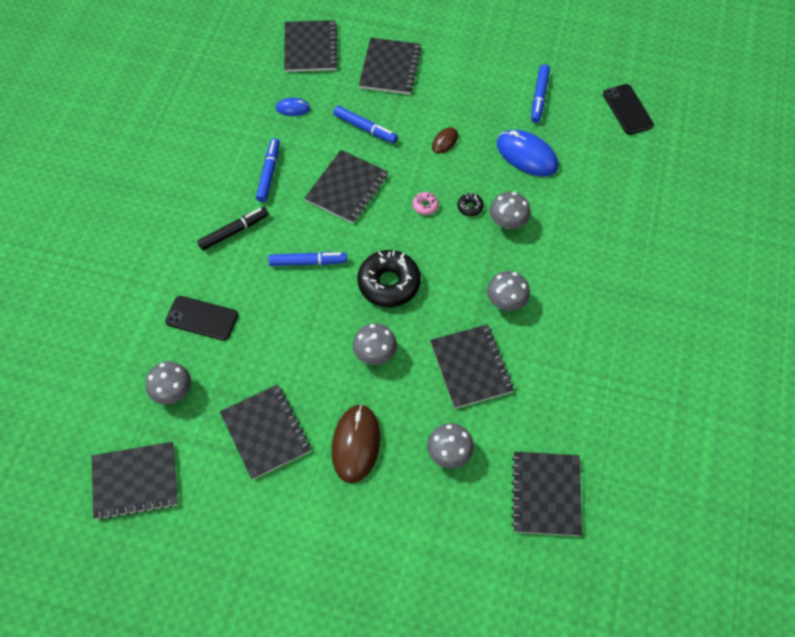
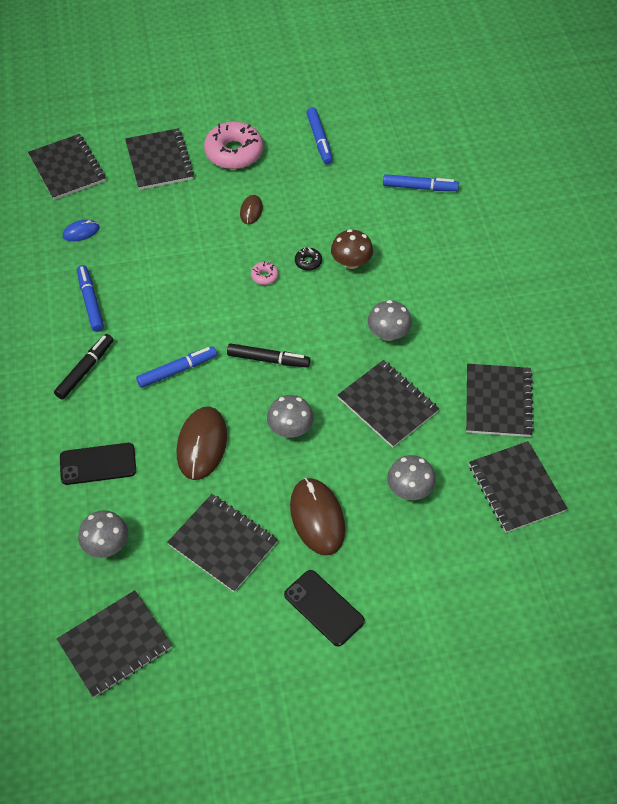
camera: 25 degrees left, 5 degrees down
(294, 337) = (202, 445): none -> brown mouse
(347, 188) = (178, 287): black notebook -> black notebook (498, 402)
(365, 128) = (165, 226): blue marker -> blue marker (420, 187)
(389, 283) = (268, 360): black donut -> black marker
(458, 82) = (234, 152): none -> pink donut
(508, 222) = (351, 262): grey mushroom -> brown mushroom
(527, 155) = (336, 196): blue mouse -> none
(627, 109) = (407, 124): black phone -> black phone (324, 608)

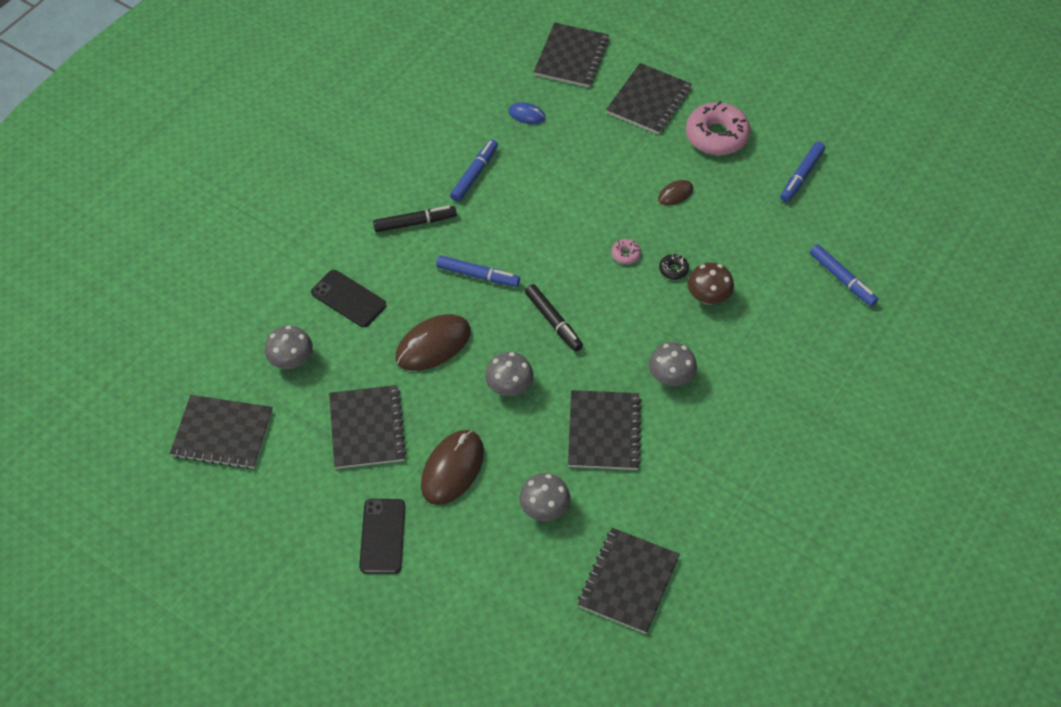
camera: 45 degrees right, 0 degrees up
(498, 402) = (696, 504): black notebook -> none

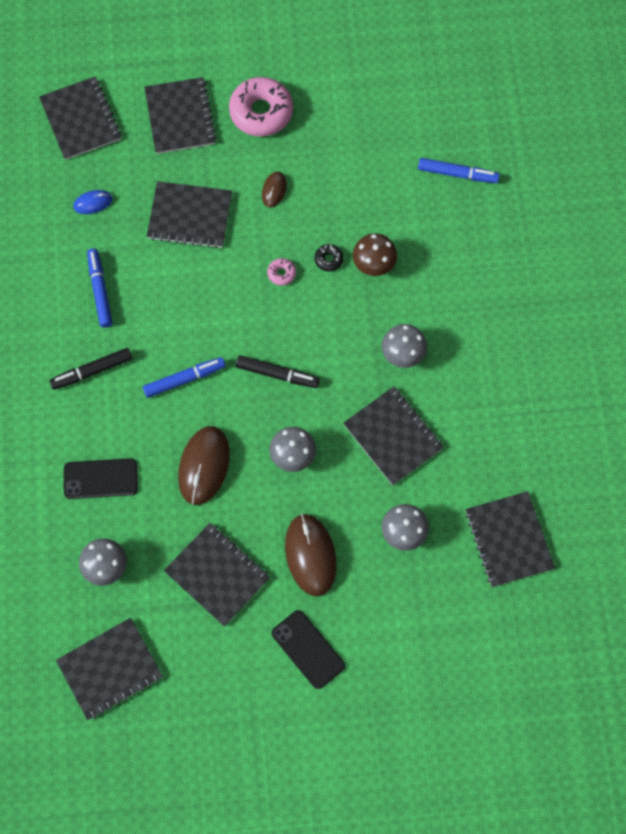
camera: 40 degrees left, 15 degrees up
(415, 223) = (92, 371): black marker -> black marker turned 150 degrees counterclockwise
(591, 170) = (190, 216): none -> black notebook
(801, 176) = (355, 102): blue marker -> none

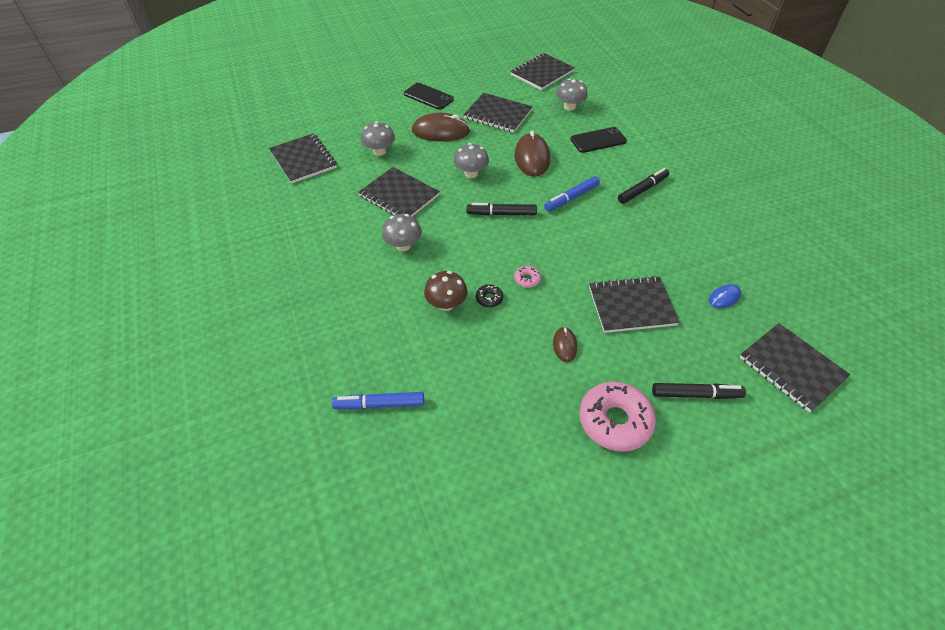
camera: 165 degrees right, 20 degrees down
(100, 290) = (671, 237): blue marker -> none
(180, 117) = (696, 394): black notebook -> black marker
(310, 555) = (440, 131): brown mouse -> brown mouse turned 60 degrees counterclockwise

